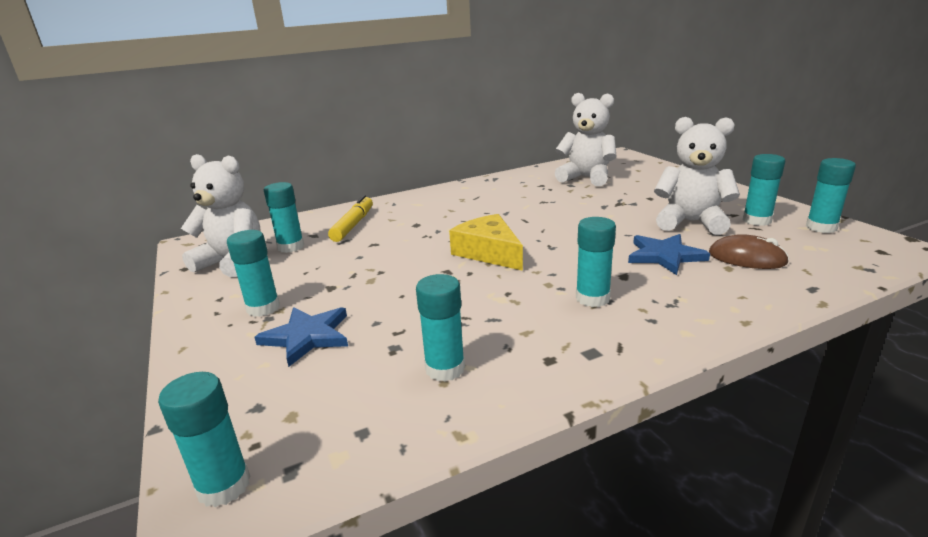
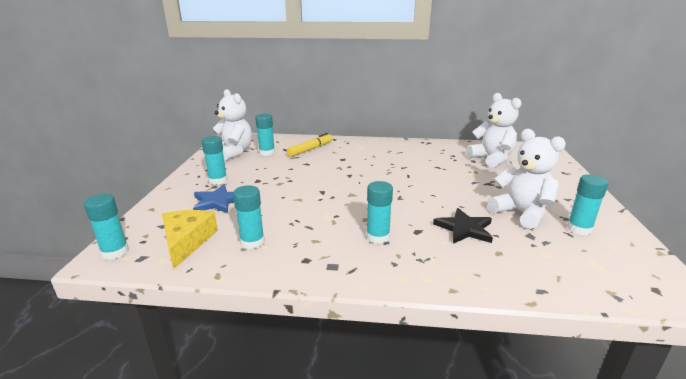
camera: 30 degrees right, 0 degrees up
(488, 252) = (358, 188): yellow cheese -> yellow cheese (187, 241)
(665, 256) = (464, 229): blue star -> black star
(747, 258) = (524, 251): brown mouse -> none
(821, 227) = (630, 253): turquoise glue stick -> none

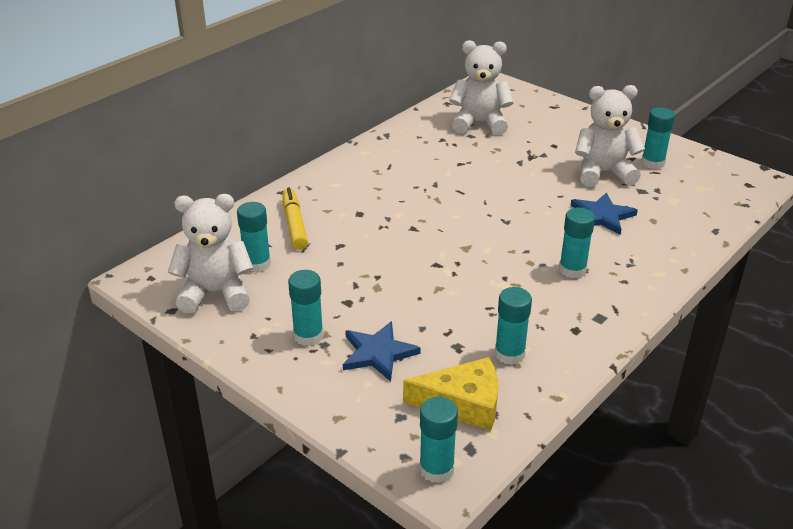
camera: 55 degrees left, 10 degrees up
(187, 241) = (463, 403): yellow cheese -> yellow cheese turned 150 degrees clockwise
(464, 229) = (602, 216): black star -> blue star

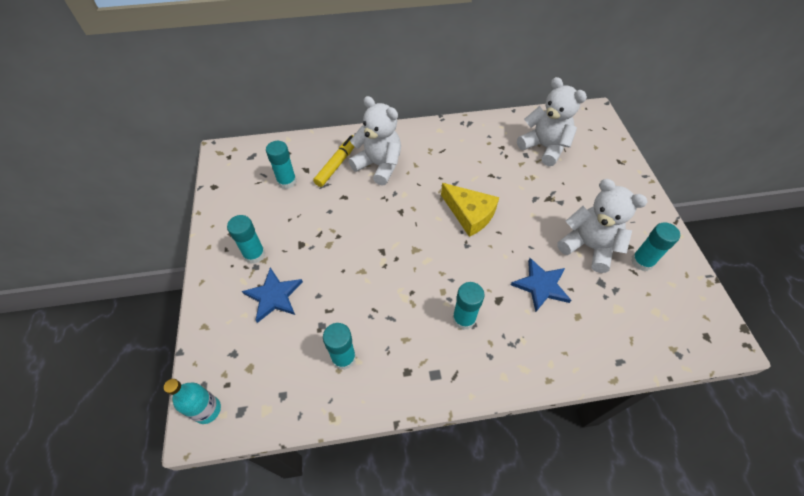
camera: 40 degrees right, 20 degrees up
(216, 293) = (245, 189): white teddy bear -> white teddy bear (379, 165)
(436, 469) = (207, 410): turquoise glue stick -> turquoise bottle
(463, 403) = (275, 373): yellow cheese -> yellow cheese (470, 214)

